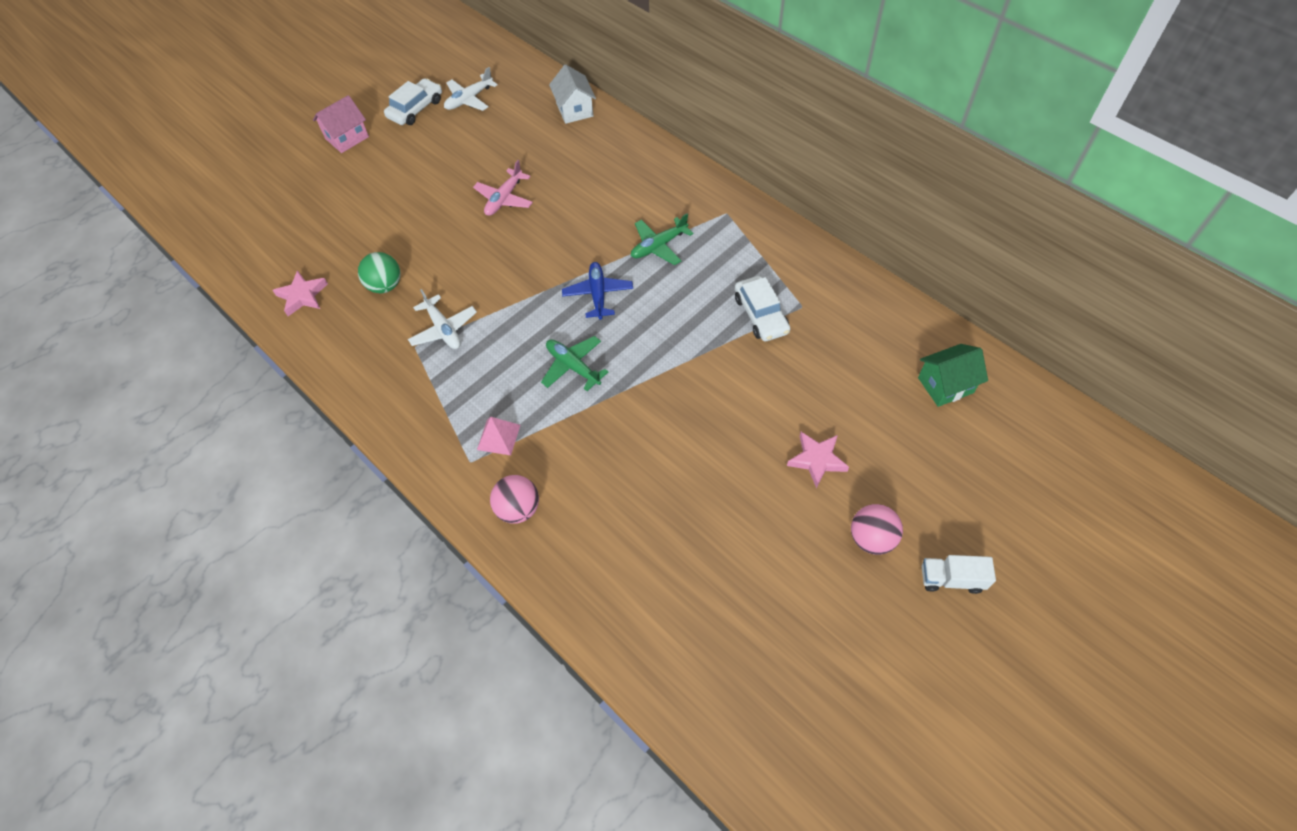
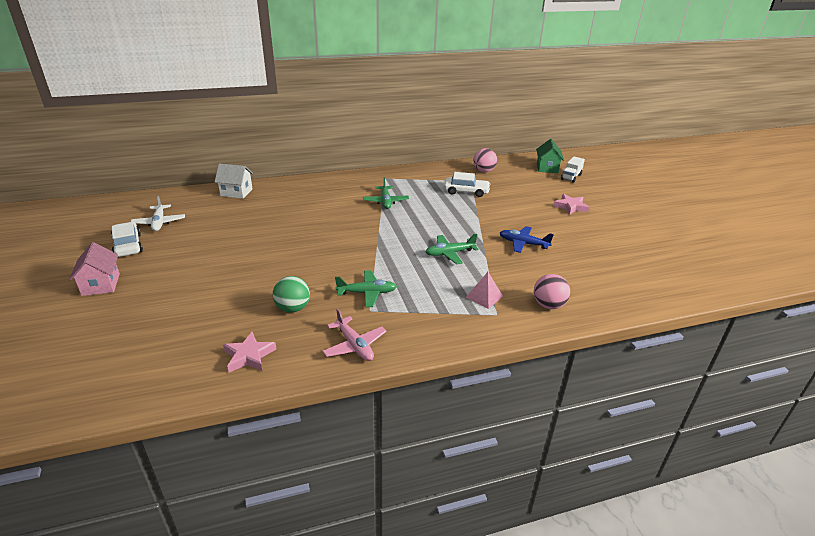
camera: 65 degrees left, 25 degrees down
(443, 329) = (367, 293): white plane -> green plane
(504, 199) = (277, 236): pink plane -> pink plane (354, 345)
(598, 294) = (401, 229): blue plane -> blue plane (523, 244)
(871, 538) = (624, 209): pink ball -> pink ball (484, 171)
(951, 579) = (654, 200): white truck -> white truck (571, 177)

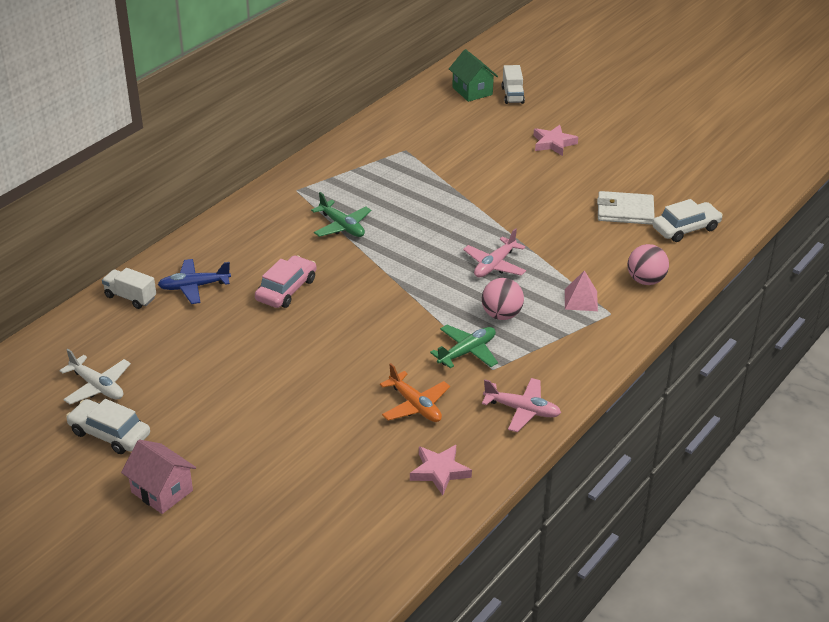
camera: 35 degrees left, 5 degrees up
(236, 192) = (130, 297): white house -> white truck
(293, 308) = (415, 405): green ball -> orange plane
(313, 218) = (286, 289): none -> pink car
(449, 253) = (494, 265): green plane -> pink plane
(466, 191) = (418, 169): white car -> white car (686, 228)
(484, 171) = (404, 126): pink ball -> pink ball (501, 315)
(523, 244) = (554, 217): blue plane -> blue plane (194, 287)
(580, 258) = (625, 211): none -> white wallet

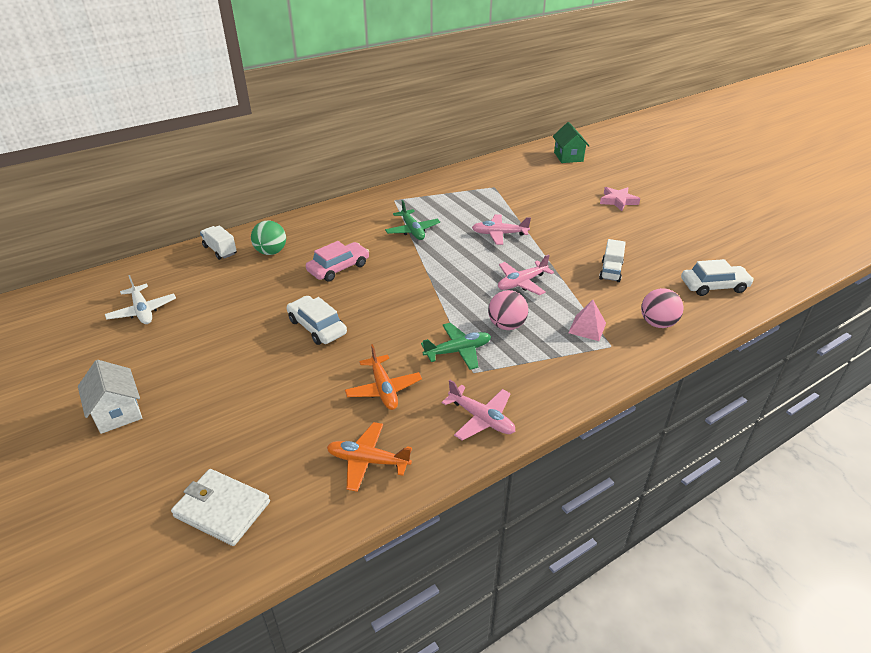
camera: 20 degrees right, 0 degrees up
(110, 433) = (120, 351): white car -> white car (317, 327)
(162, 491) = (118, 412): pink house -> white house
(194, 287) = (271, 252): blue plane -> green ball
(439, 471) = (368, 461): pink star -> orange plane
(442, 211) = (499, 234): none -> pink plane
(512, 95) = (599, 164): white truck -> white truck (610, 271)
(625, 211) = (660, 262): white wallet -> white wallet (222, 509)

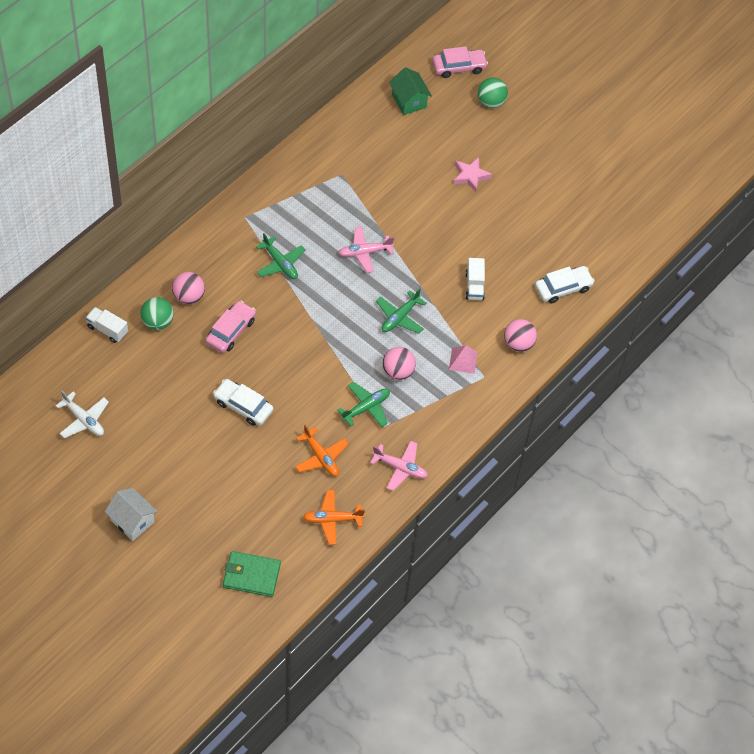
camera: 20 degrees left, 20 degrees up
(222, 509) = (251, 575): white wallet -> green wallet
(312, 240) = (189, 296): none -> pink ball
(522, 283) = (400, 317): pink plane -> green plane
(616, 145) = (459, 67): none -> pink car
(643, 164) = (491, 102): none -> green ball

